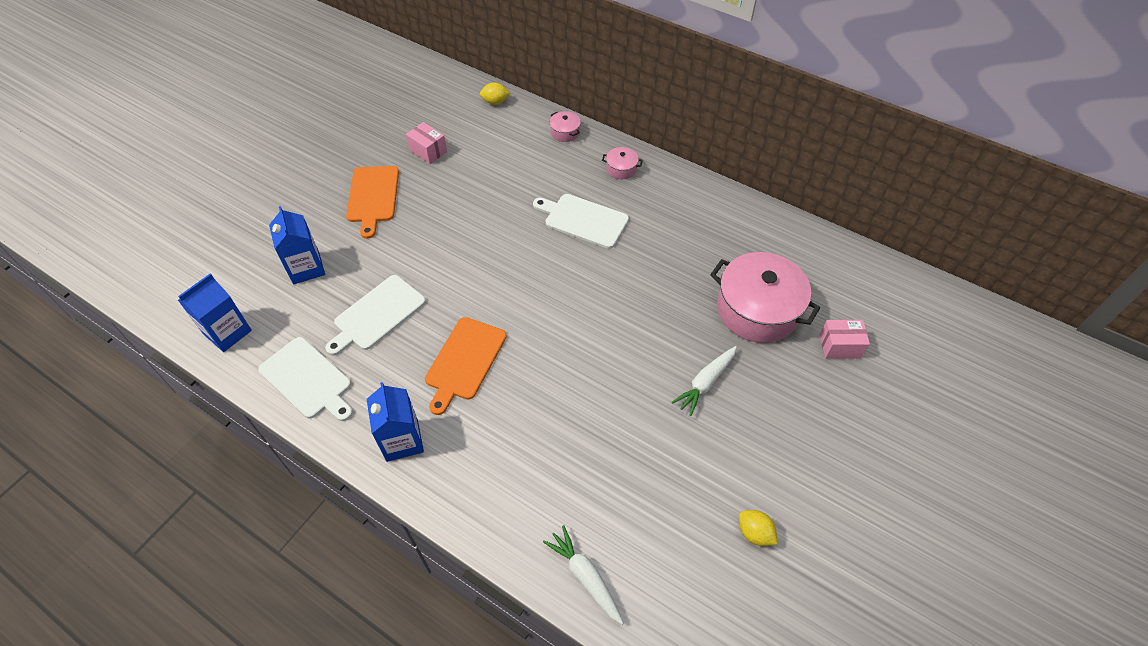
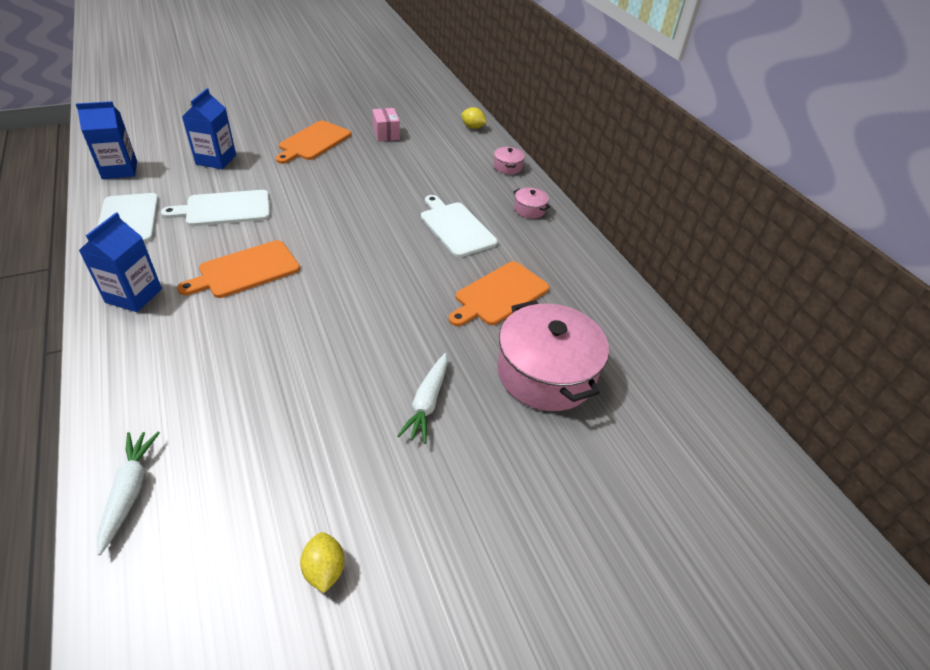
camera: 30 degrees right, 10 degrees down
(671, 264) = (499, 295): none -> orange cutting board
(705, 383) = (427, 403): white carrot -> white carrot turned 60 degrees counterclockwise
(840, 346) = (605, 454): pink box -> none

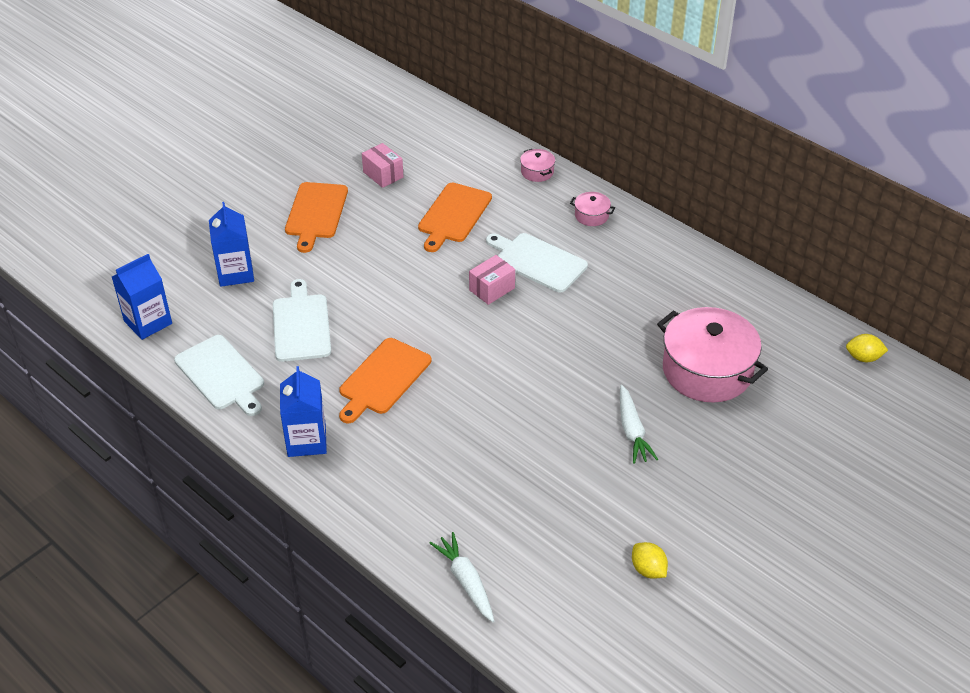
camera: 20 degrees left, 0 degrees up
(224, 209) = (301, 325): white cutting board -> white cutting board turned 120 degrees clockwise
(399, 235) = (492, 289): none -> pink box
(473, 127) = (466, 132): yellow lemon -> yellow lemon (863, 358)
(499, 295) = (624, 315): orange cutting board -> orange cutting board (453, 215)

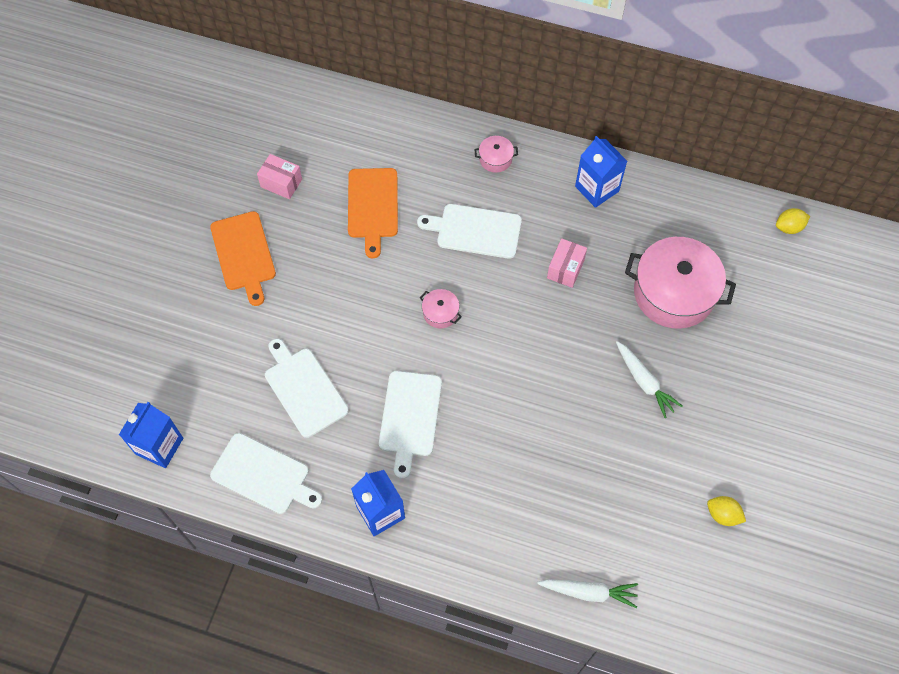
camera: 25 degrees left, 20 degrees up
(235, 273) = (208, 355): blue carton -> blue carton (597, 189)
(383, 379) = (410, 417): orange cutting board -> white cutting board
(466, 581) = (589, 592): white carrot -> white carrot turned 150 degrees clockwise
(492, 289) = (451, 278): pink box -> pink box (565, 269)
(537, 172) = (421, 125): pink pot -> pink pot (440, 313)

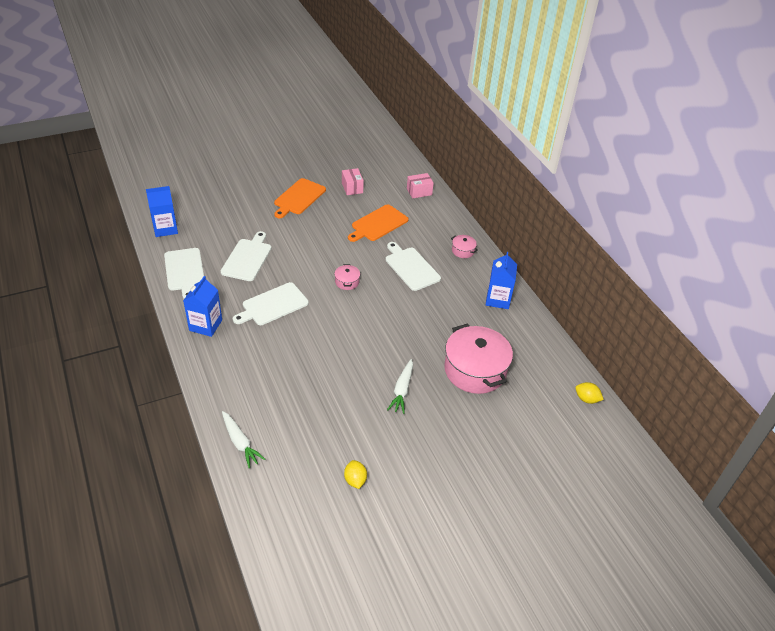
camera: 45 degrees right, 20 degrees down
(565, 269) = (432, 315): pink box -> pink box (419, 192)

